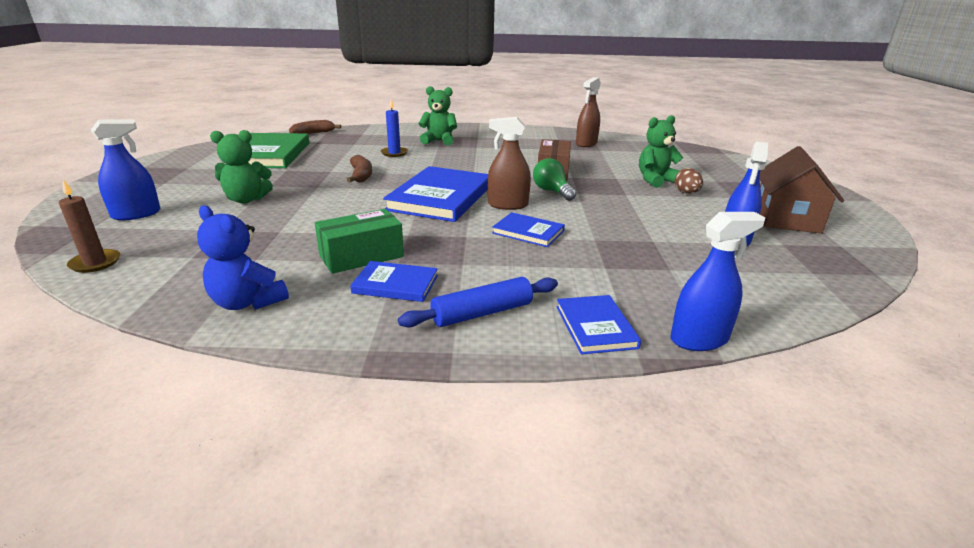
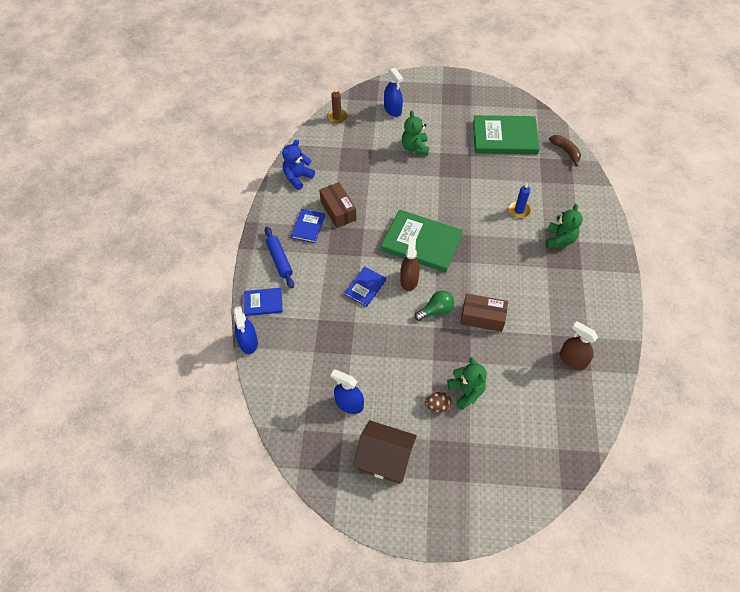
camera: 95 degrees right, 30 degrees up
(361, 175) = (462, 196): brown banana -> none
(361, 256) = (338, 210): green box -> brown box
(441, 197) = (421, 243): blue book -> green book

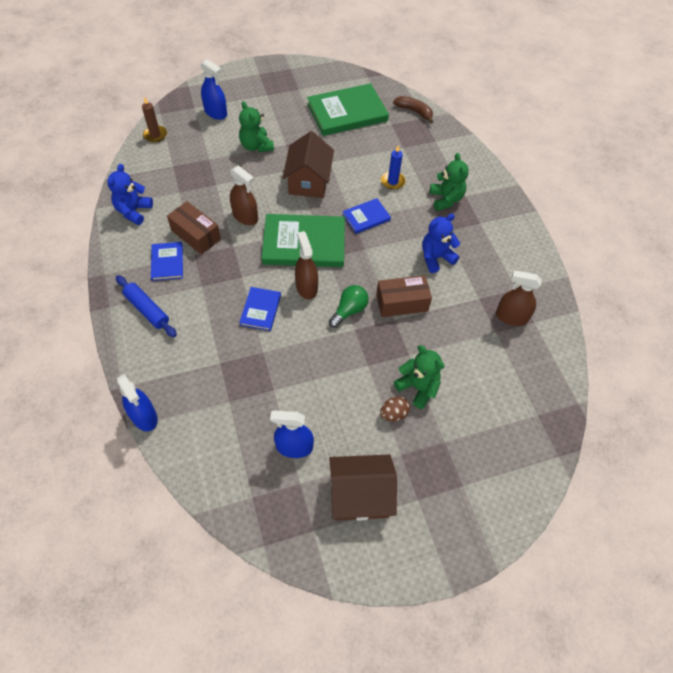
camera: 25 degrees left, 0 degrees up
(263, 303) = (145, 364): blue book -> blue book (366, 217)
(382, 206) = (245, 217): none -> brown spray bottle
(446, 190) = (308, 181): none -> brown house
(528, 288) = (436, 257): none -> blue teddy bear

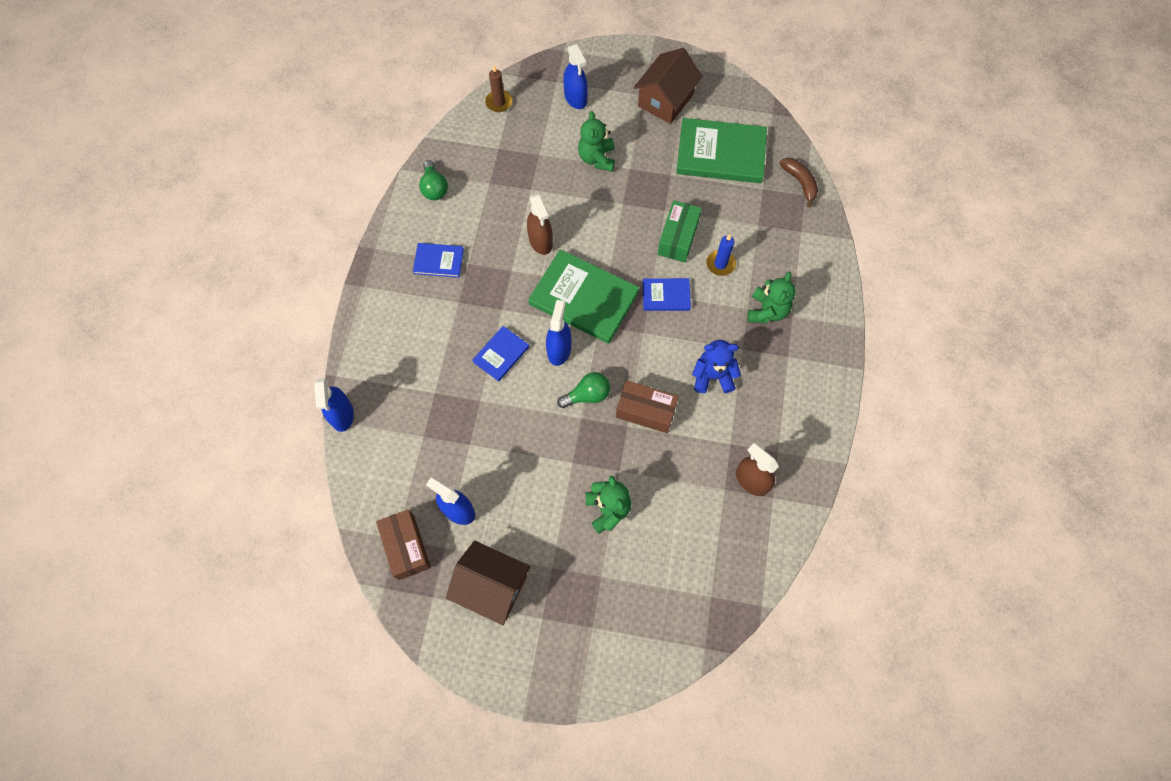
camera: 30 degrees right, 10 degrees up
(133, 211) = (434, 188): blue teddy bear -> green light bulb
(147, 310) = (395, 305): blue rolling pin -> none
(167, 262) = (438, 261): blue book -> blue book turned 75 degrees clockwise
(196, 235) = (481, 241): brown box -> brown box (406, 547)
(306, 287) = (559, 350): brown spray bottle -> blue spray bottle
(308, 181) = (629, 226): brown house -> brown house (665, 100)
(350, 176) = (678, 238): none -> green box
(393, 414) = (568, 524): brown egg -> none

